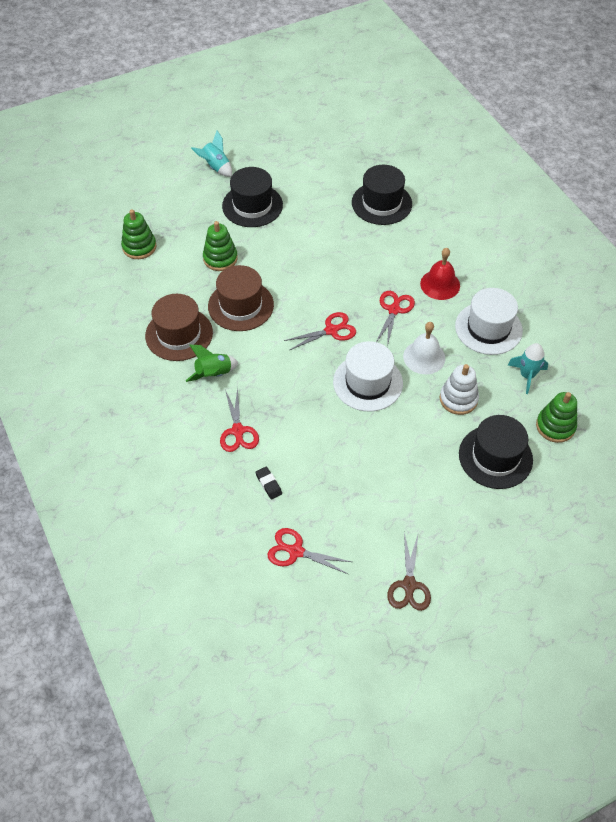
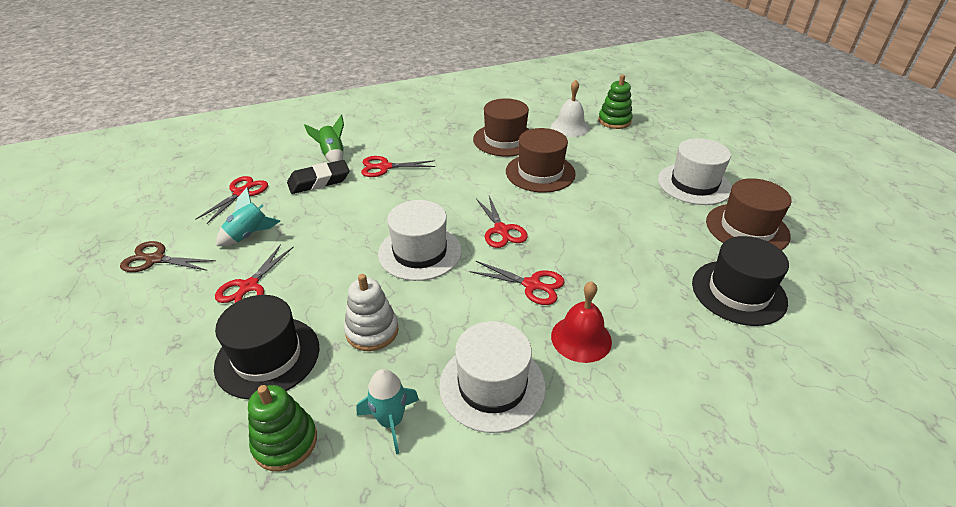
camera: 95 degrees right, 15 degrees down
(213, 374) = (454, 156): green rocket -> green rocket (332, 155)
(215, 167) = (749, 162): turquoise rocket -> turquoise rocket (248, 235)
(220, 258) = (606, 162): green stacking toy -> none
(252, 205) = (694, 184): black hat -> white hat
(269, 484) = (319, 181): black eraser -> black eraser, size x1.91
(310, 186) = (747, 228): none -> brown hat
(424, 357) = (448, 305): white bell -> white bell (570, 127)
(429, 494) = (249, 287): none -> red scissors

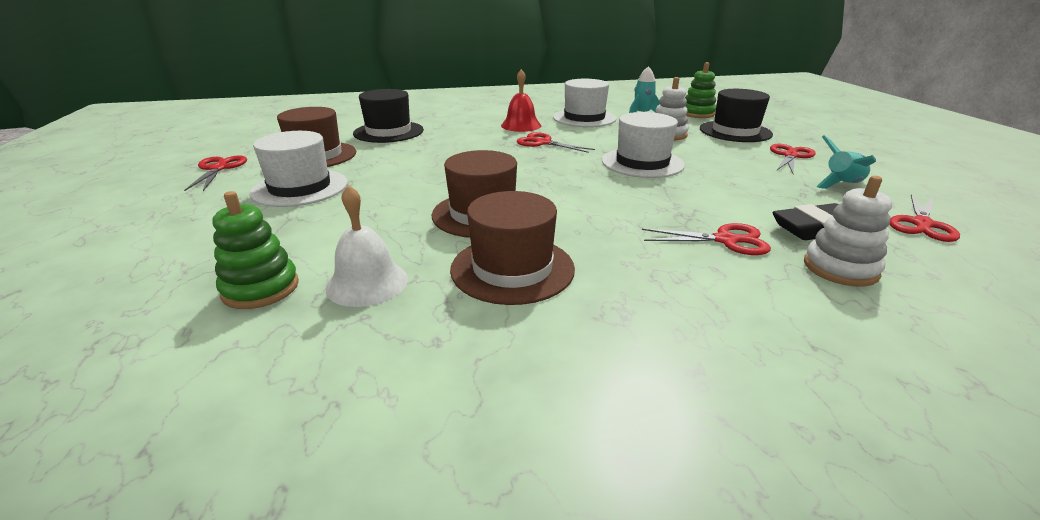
camera: 170 degrees left, 10 degrees down
(155, 259) = (917, 175): brown scissors -> none
(332, 155) = (840, 268): green rocket -> white stacking toy
(501, 230) = (558, 170): red scissors -> red scissors (219, 168)

